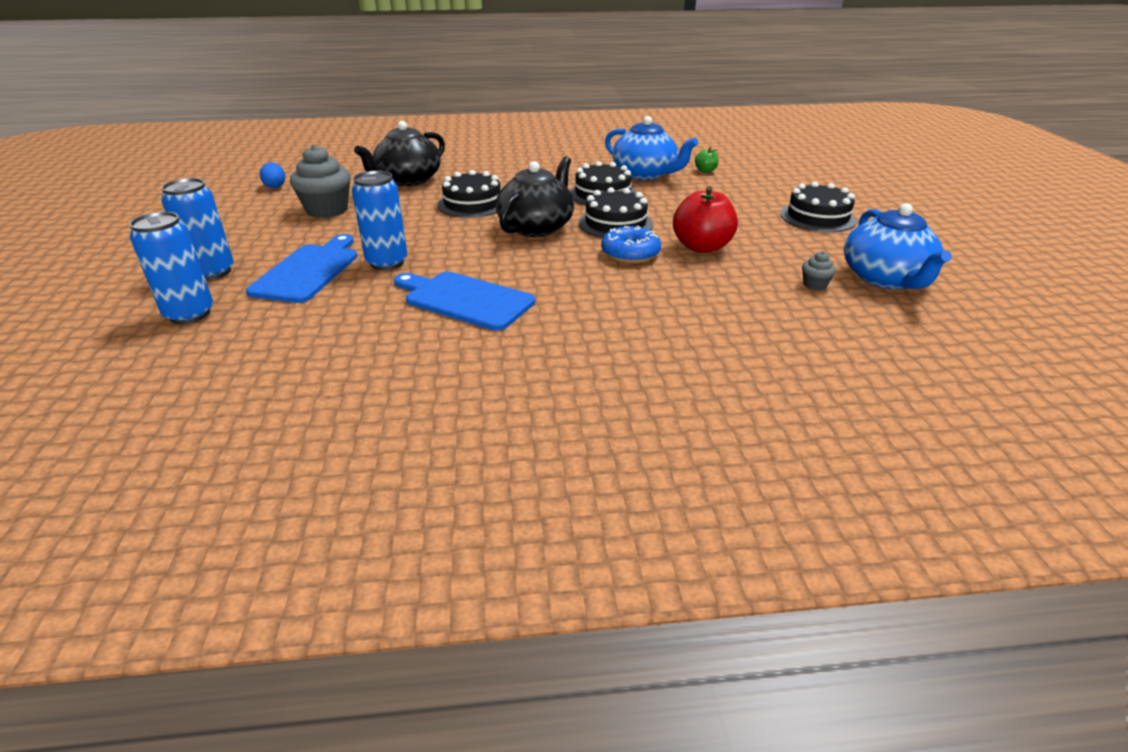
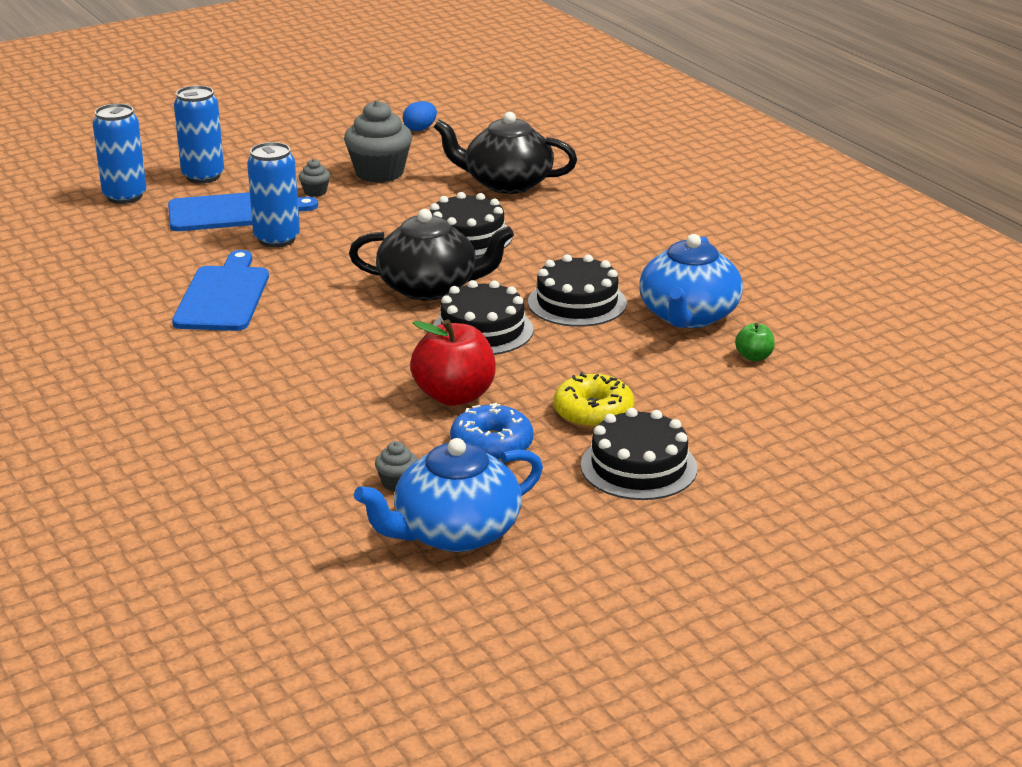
camera: 65 degrees right, 5 degrees down
(323, 235) = (315, 192): none -> grey cupcake
(630, 254) = (398, 356): blue donut -> blue donut (491, 445)
(747, 215) = (593, 413): none -> yellow donut

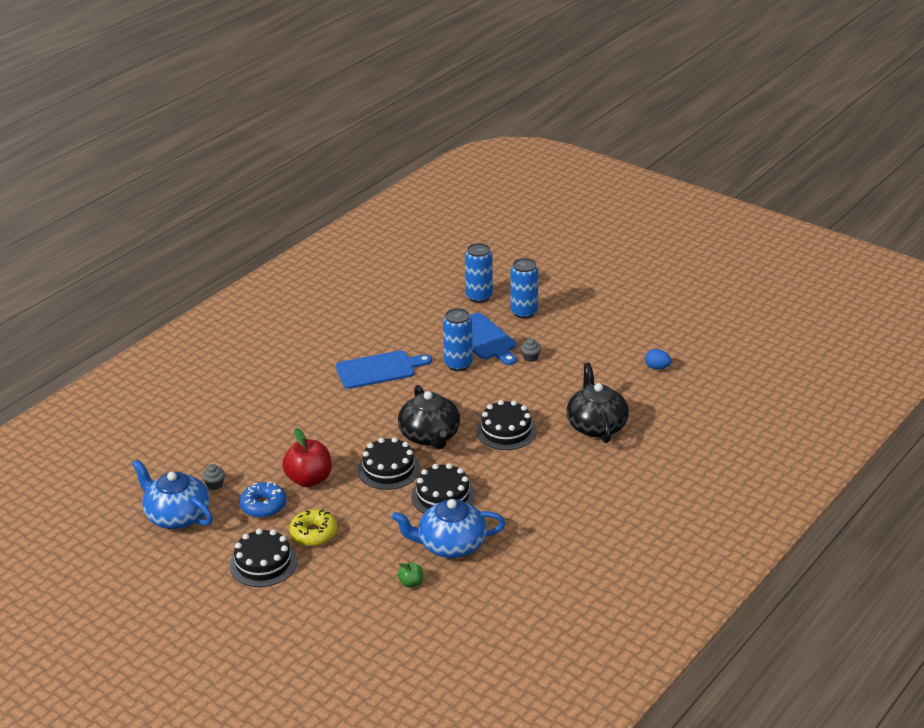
camera: 70 degrees right, 5 degrees up
(379, 173) = (575, 372): grey cupcake -> none

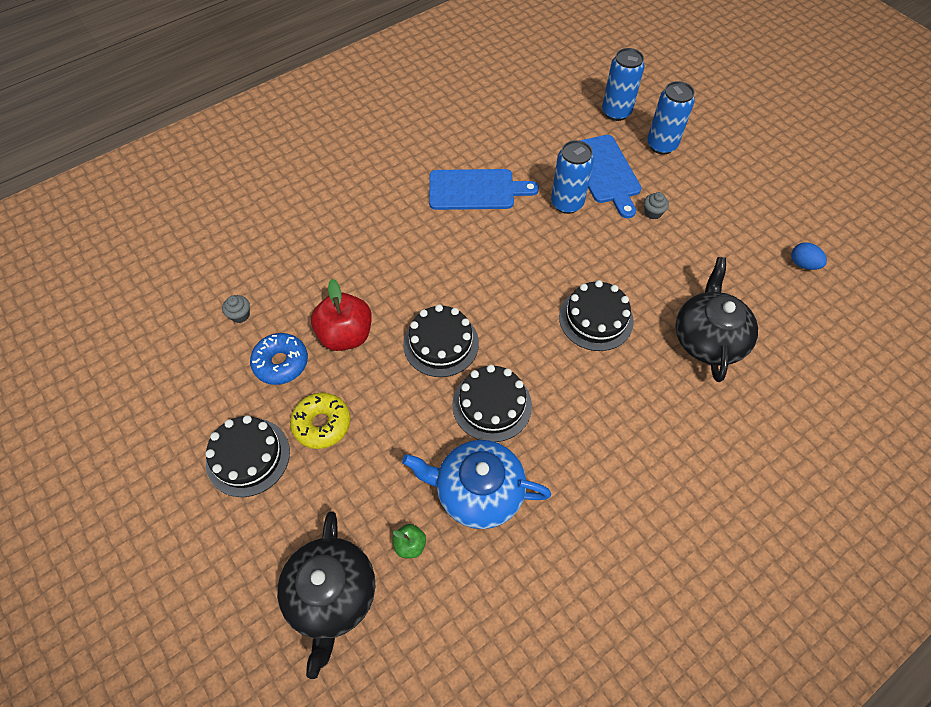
camera: 15 degrees right, 25 degrees up
(177, 516) = (182, 351): blue teapot -> none
(430, 436) = (504, 303): black teapot -> black teapot (331, 595)

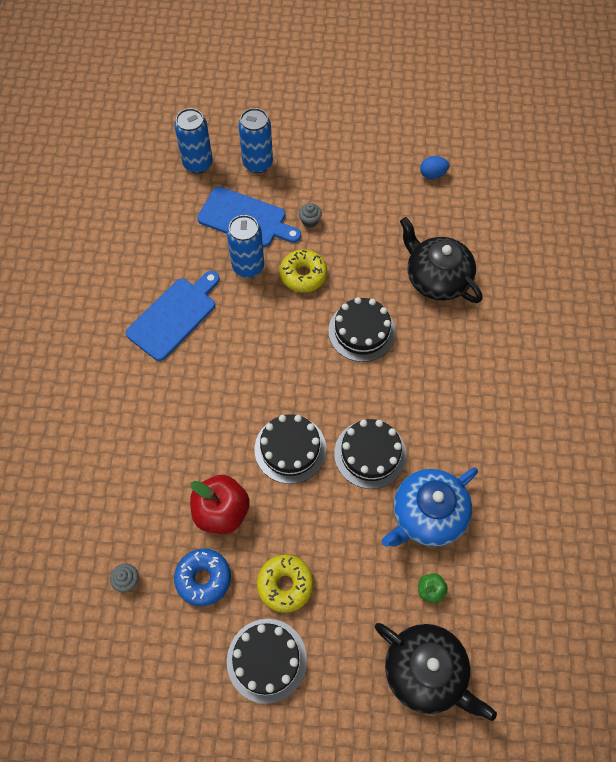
camera: 50 degrees left, 5 degrees up
(600, 243) = (303, 275): none -> yellow donut

